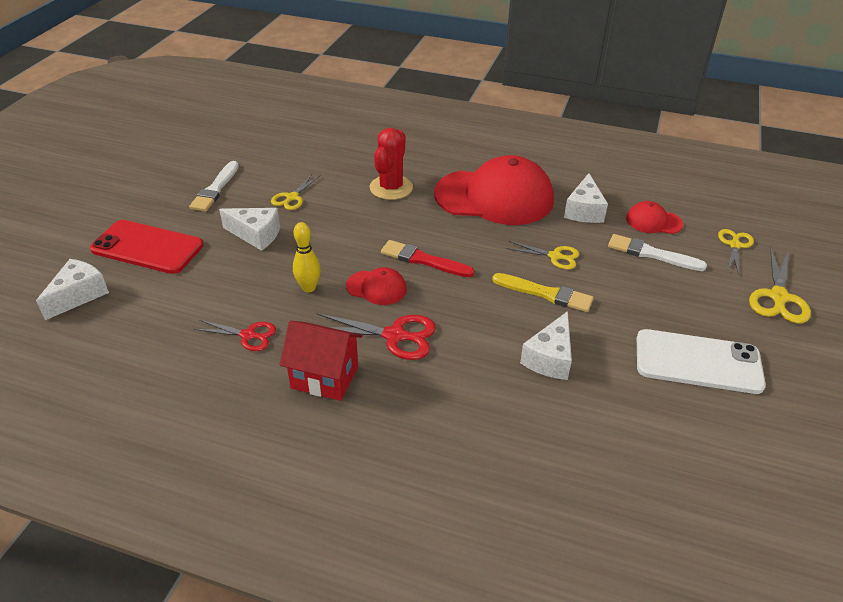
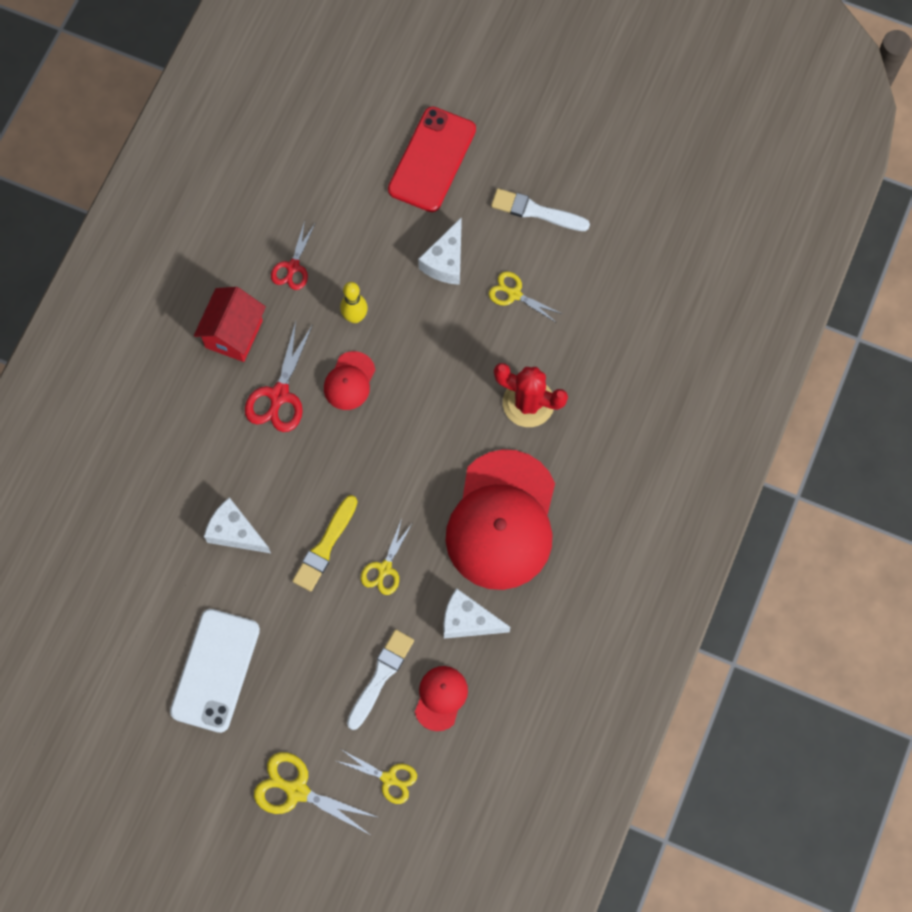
camera: 95 degrees right, 30 degrees up
(79, 295) = (362, 114): white cheese -> none
(423, 260) = (389, 430): red brush -> none

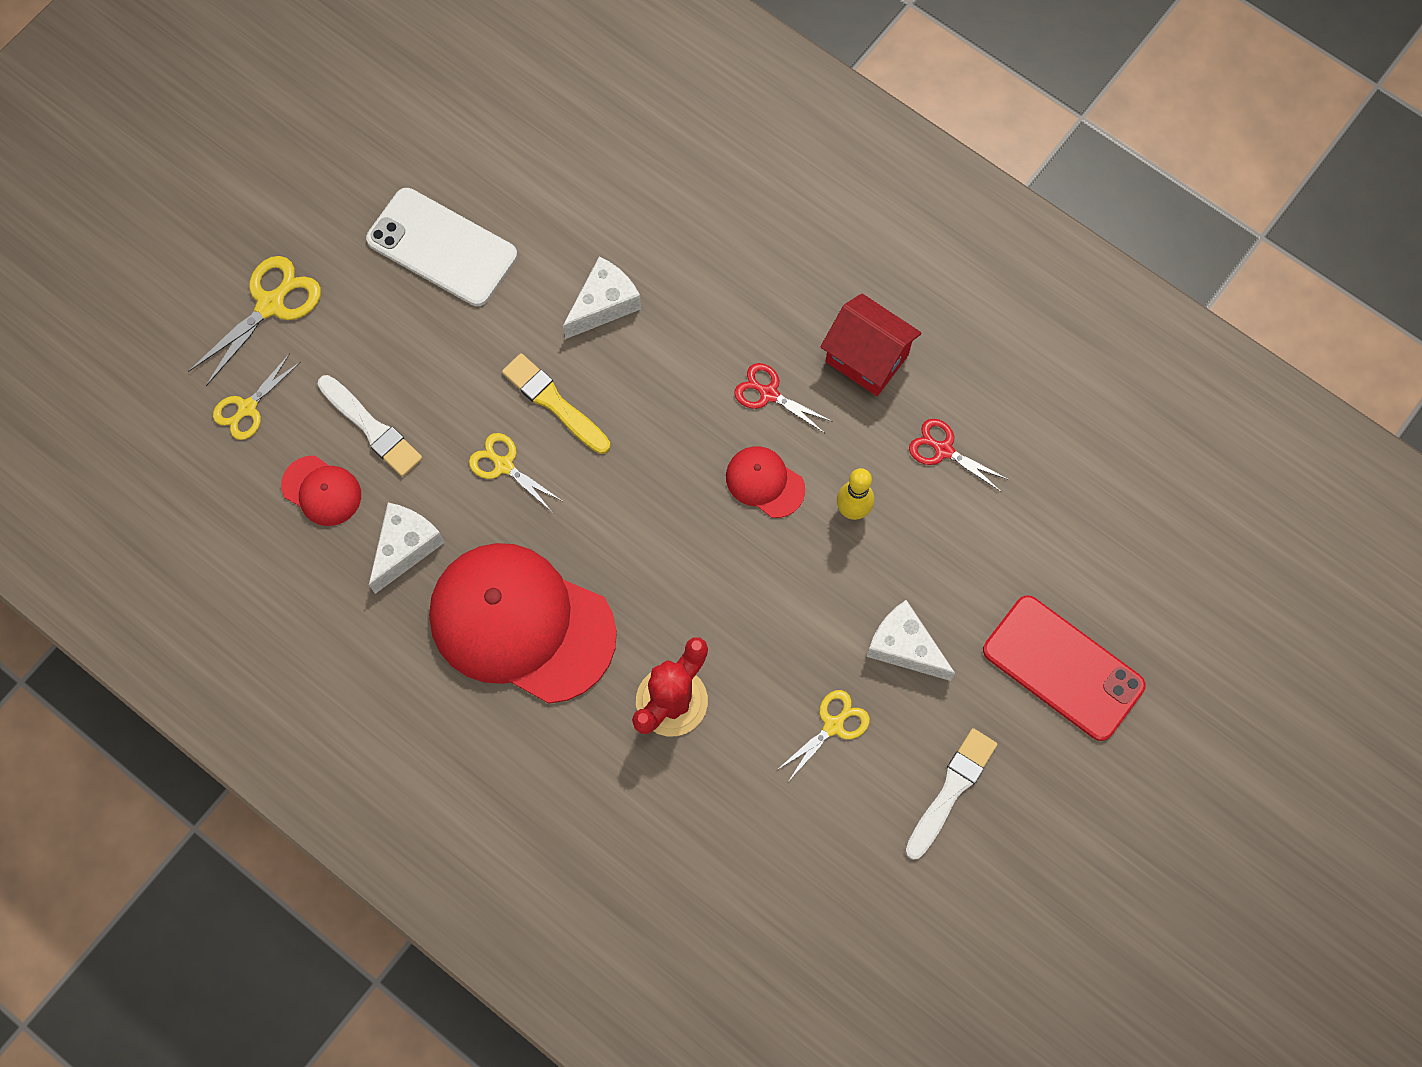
camera: 105 degrees right, 0 degrees up
(279, 395) = (769, 394): red scissors -> red scissors, size x0.66

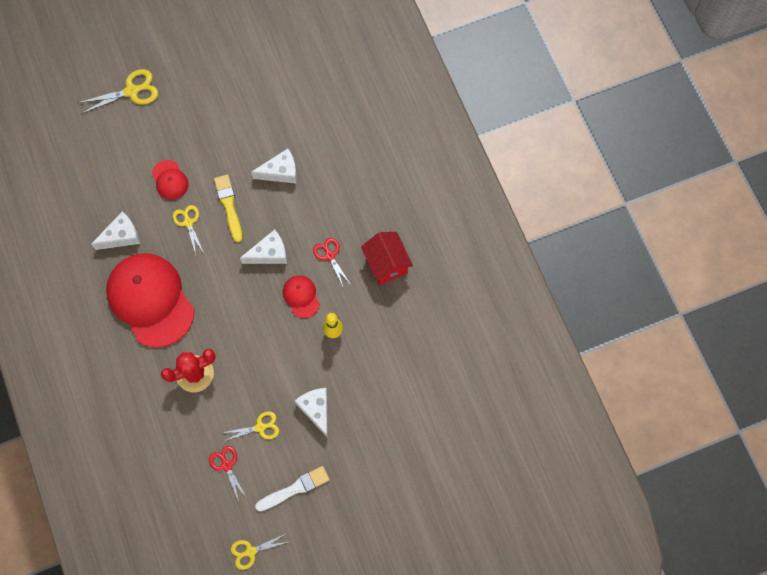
camera: 30 degrees right, 0 degrees up
(247, 408) = (92, 133): yellow scissors -> yellow scissors (250, 551)
(322, 491) = (101, 190): red cap -> red cap (170, 180)
(371, 428) = (140, 173): white brush -> none
(442, 247) = (224, 105): white phone -> none
(669, 443) = (269, 253): none -> white cheese
(943, 450) = (394, 328): red scissors -> red scissors (226, 465)
(1063, 668) = (384, 462): red phone -> none

